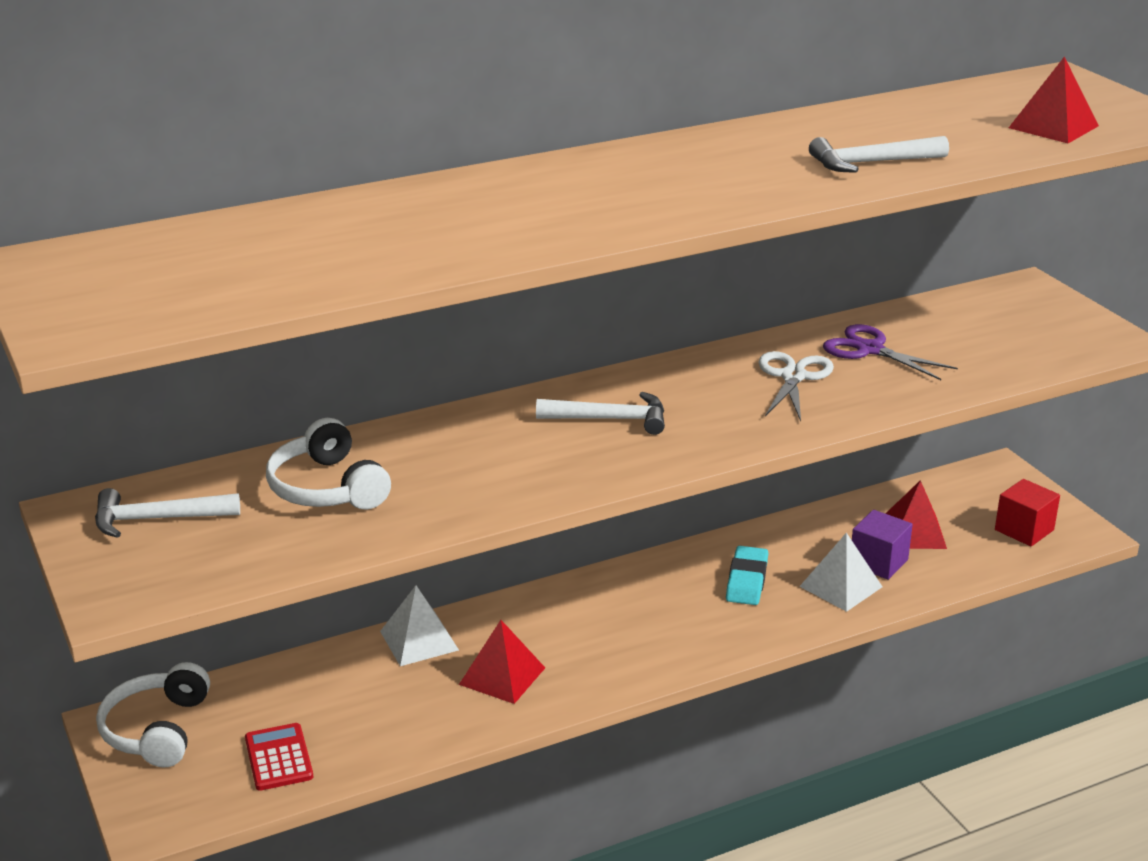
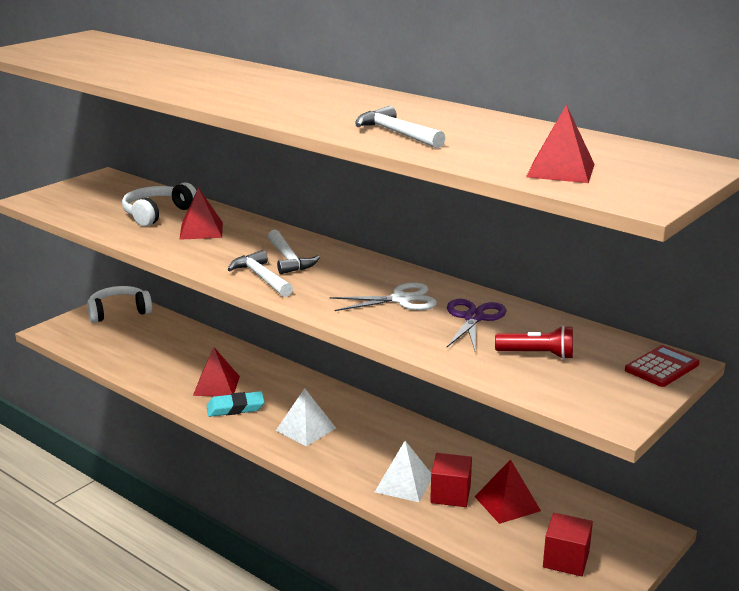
camera: 65 degrees right, 5 degrees down
(157, 519) = (105, 190): white hammer -> white hammer (261, 277)
(278, 758) = (112, 345): red calculator -> red calculator (661, 367)
(419, 640) = (233, 354): white pyramid -> white pyramid (305, 429)
(440, 463) = (201, 230): none -> red pyramid
(746, 580) = (379, 444): turquoise eraser -> turquoise eraser (235, 408)
(878, 562) = (450, 494): purple cube -> red cube
(976, 341) = (537, 354): none -> red flashlight

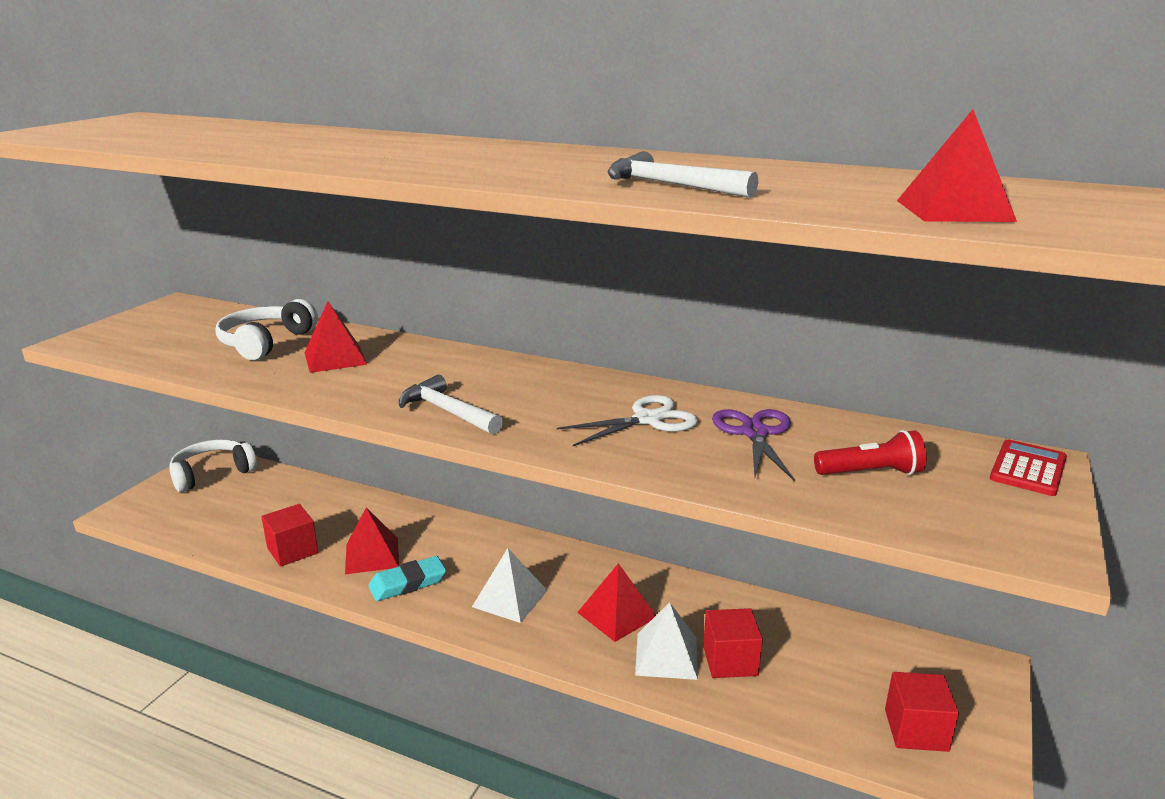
camera: 15 degrees left, 0 degrees up
(161, 374) = (292, 550): none -> red cube
(289, 259) = (471, 383): white hammer -> none
(507, 503) = (803, 660): red pyramid -> red pyramid (617, 614)

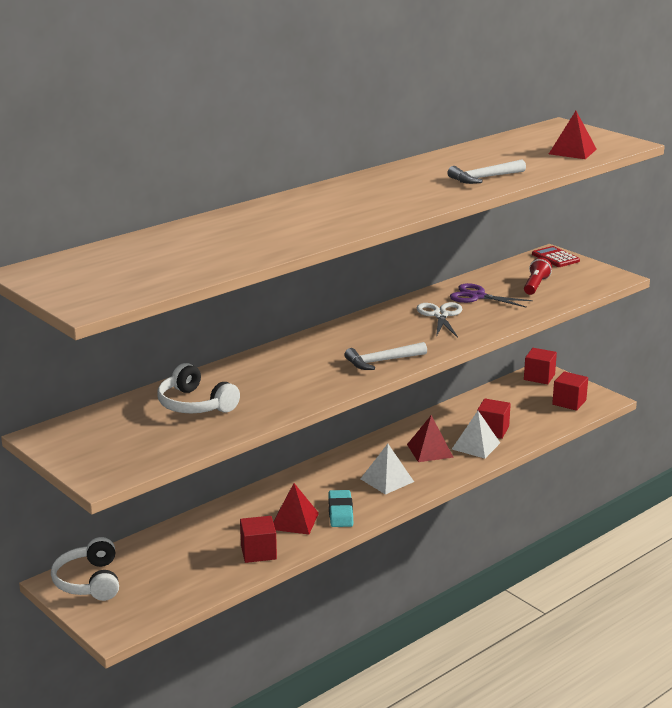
camera: 65 degrees left, 0 degrees up
(335, 358) = (256, 384): red pyramid -> none
(964, 669) = (539, 377): none -> red cube

